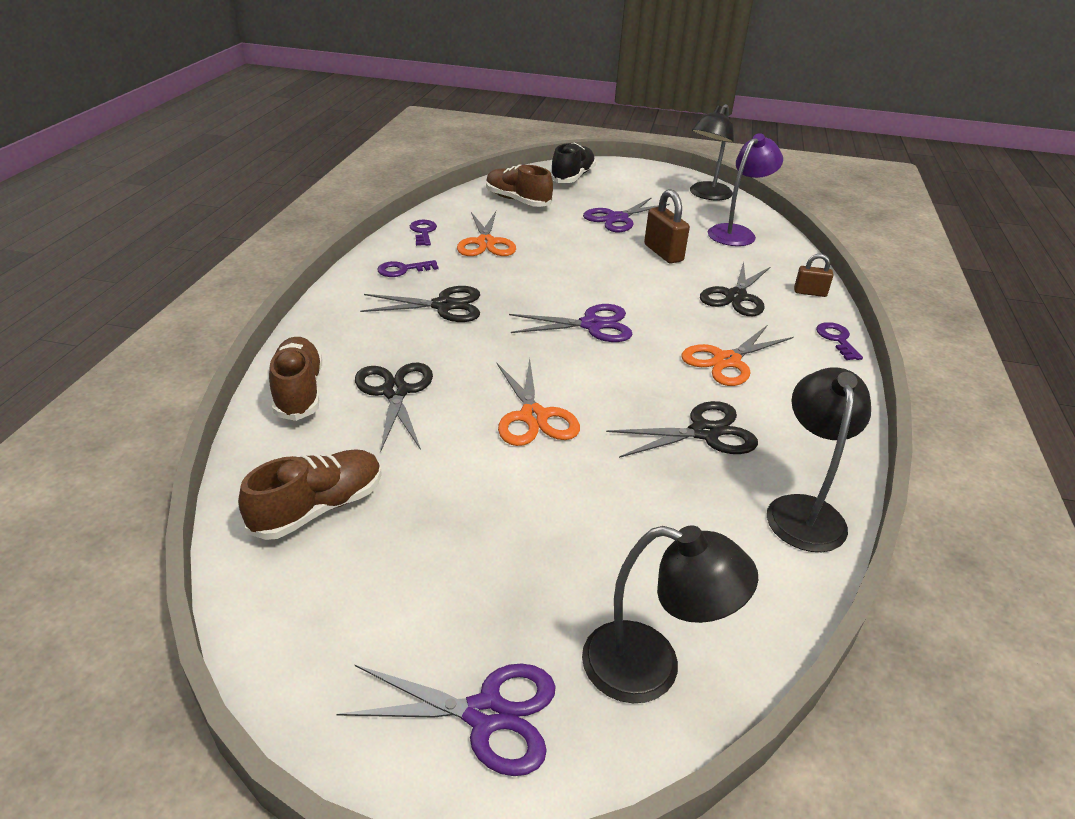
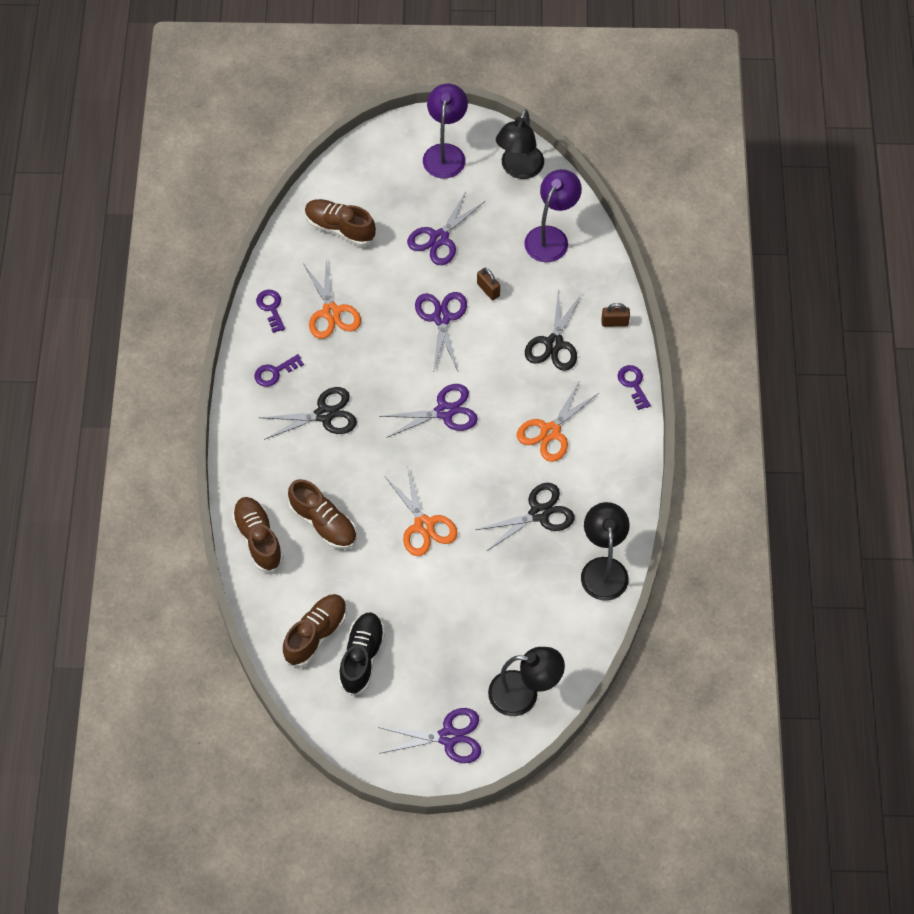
camera: 10 degrees left, 25 degrees up
(395, 392) = (323, 523): black scissors -> brown shoe
(572, 177) = (382, 165): black shoe -> black shoe (362, 657)
(606, 262) = (441, 318): none -> purple scissors
(635, 179) = (445, 153): none -> purple lamp
(663, 253) = (488, 290): brown padlock -> brown padlock, size x0.61

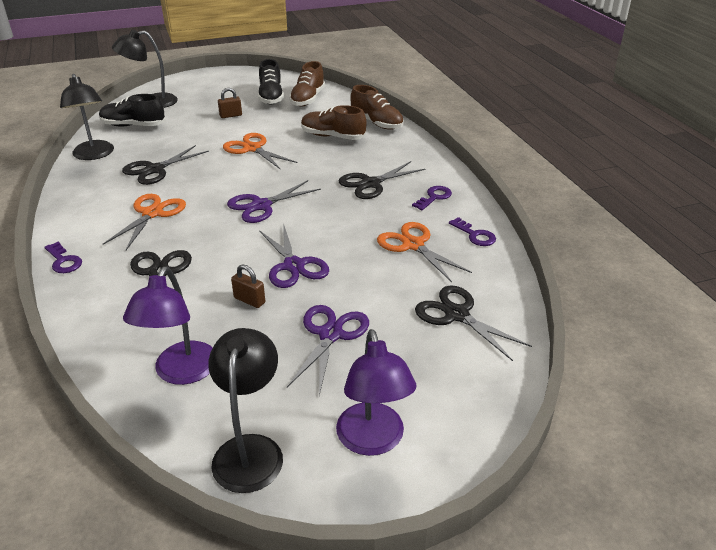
camera: 160 degrees right, 25 degrees down
(340, 228) = (457, 315): brown shoe -> black scissors
(448, 737) = (200, 83): purple scissors -> none
(554, 630) = (133, 126): none -> black shoe
(614, 322) = (86, 306): brown padlock -> brown padlock (231, 115)

